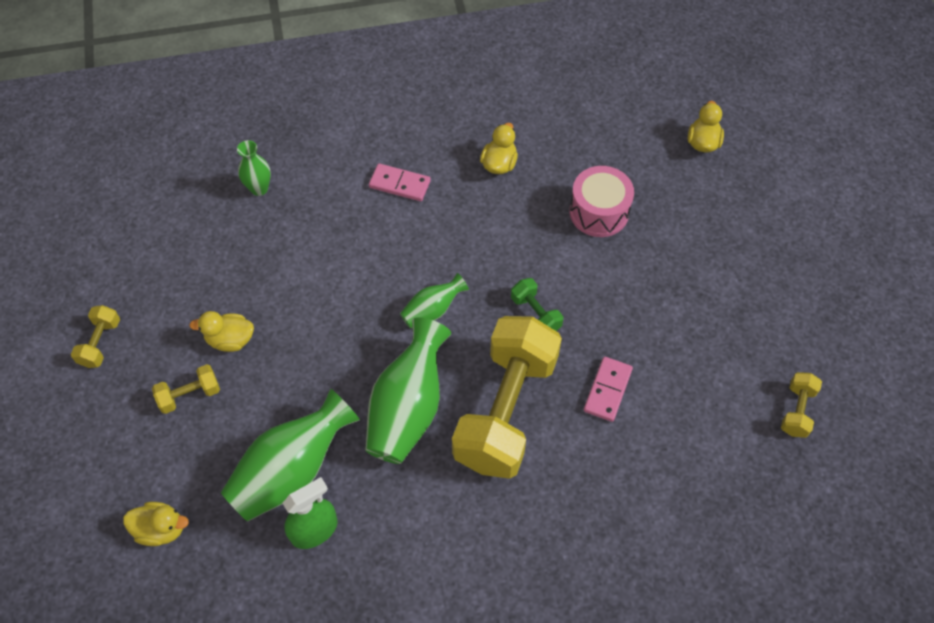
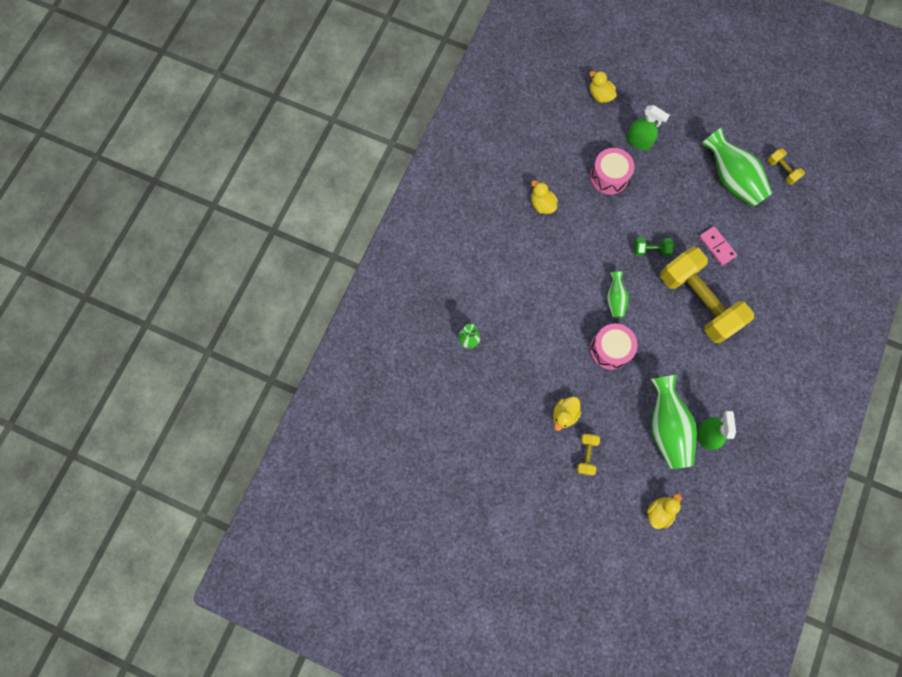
camera: 55 degrees left, 15 degrees up
(100, 343) = (519, 486): yellow dumbbell -> none
(357, 343) = (610, 349): none -> pink drum
(399, 184) = (519, 264): pink domino -> none
(408, 408) = (666, 348): green vase -> green vase (730, 179)
(678, 217) = (638, 141): none -> green spray bottle

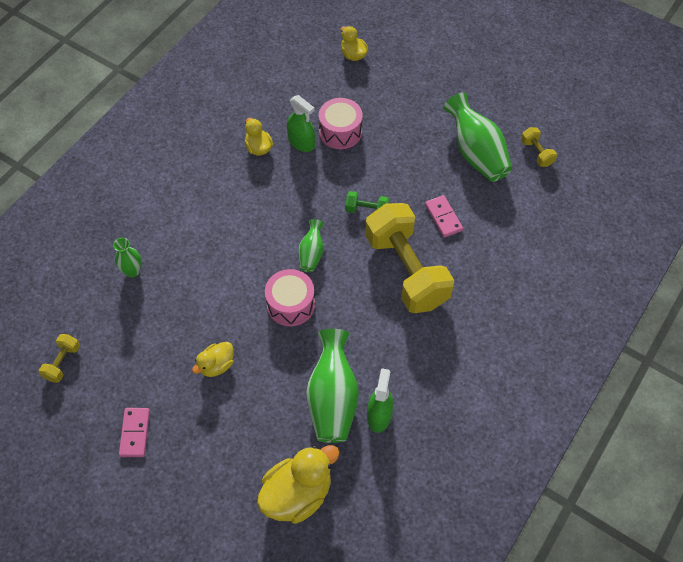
camera: 10 degrees right, 15 degrees down
(515, 485) = (135, 433): none -> pink domino
(586, 455) = (228, 414): yellow dumbbell -> yellow dumbbell (62, 362)
(638, 141) = (383, 103): green spray bottle -> green spray bottle (301, 142)
(659, 511) = (297, 494): yellow duck -> yellow duck, size x1.81

